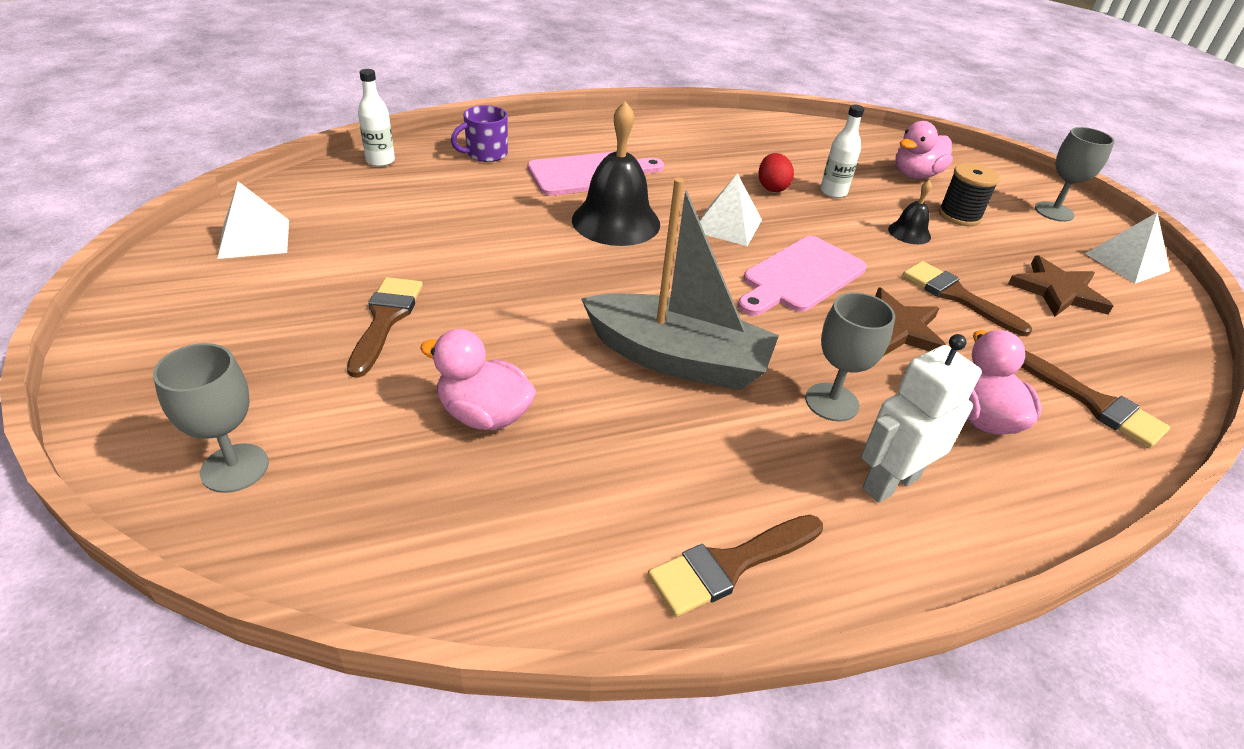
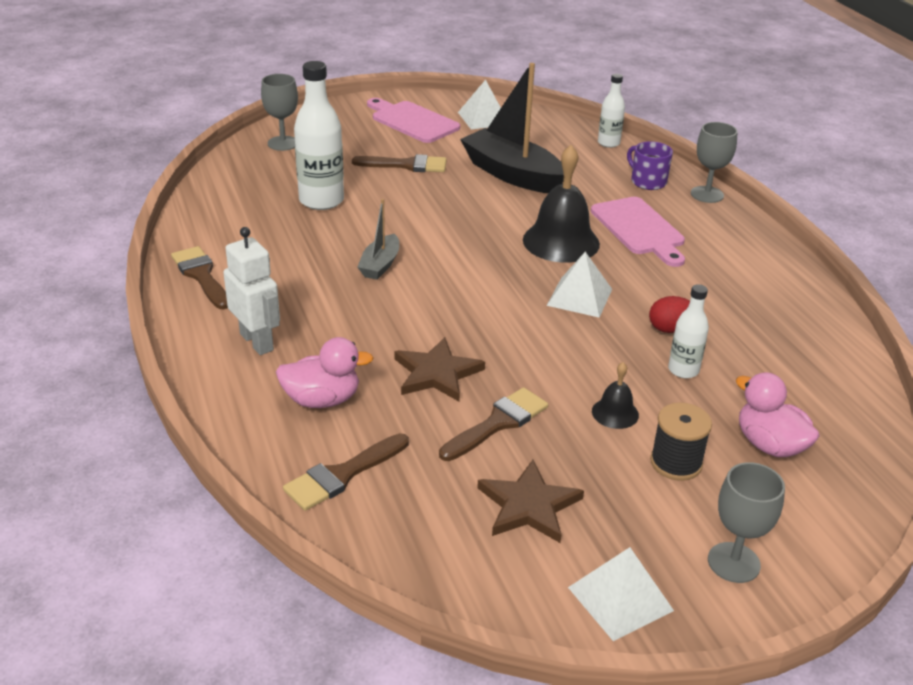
camera: 90 degrees right, 5 degrees down
(443, 234) = (512, 174): none -> black boat
(484, 415) = (321, 201): pink duck -> white bottle
(677, 359) = (380, 265): grey boat -> grey boat, size x0.51
(801, 277) = (504, 330): pink cutting board -> pink cutting board (412, 121)
(831, 402) = (338, 327): grey goblet -> grey goblet (707, 194)

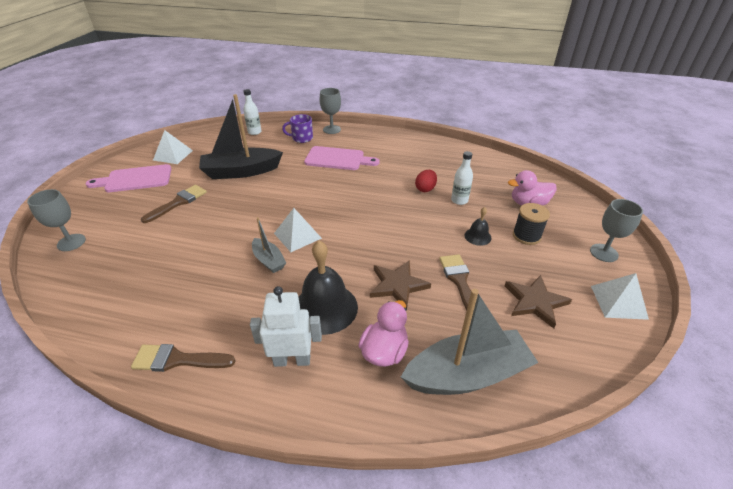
camera: 55 degrees left, 5 degrees up
(321, 201) = (166, 255): white bottle -> none
(342, 475) = (467, 374): brown brush -> grey boat
(561, 241) = (321, 186): black bell -> black bell (325, 308)
(579, 297) = (375, 202): white pyramid -> white pyramid (297, 235)

